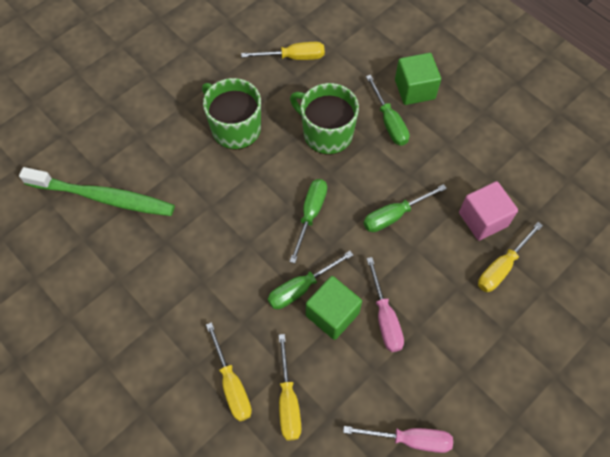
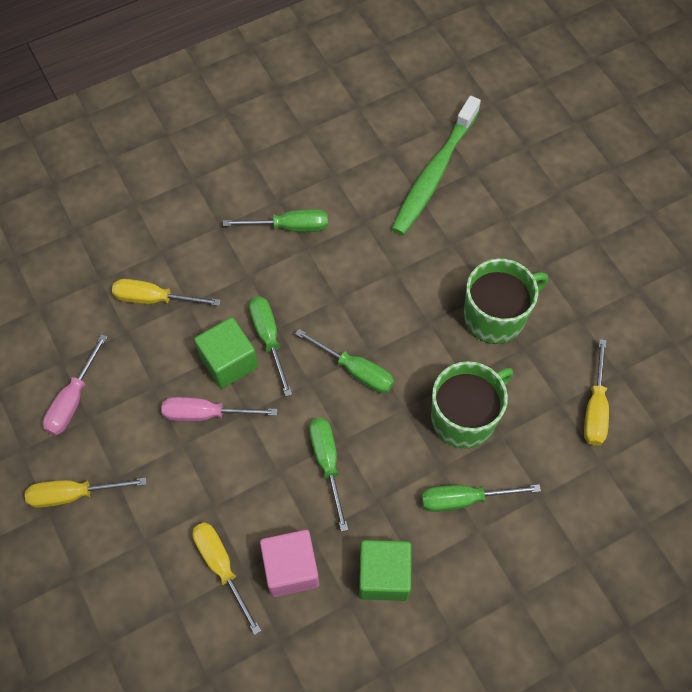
camera: 105 degrees right, 0 degrees up
(183, 302) = (289, 227): none -> green screwdriver
(232, 384) = (190, 254): yellow screwdriver -> yellow screwdriver (74, 494)
(414, 89) = (511, 550): green cube -> green cube (384, 576)

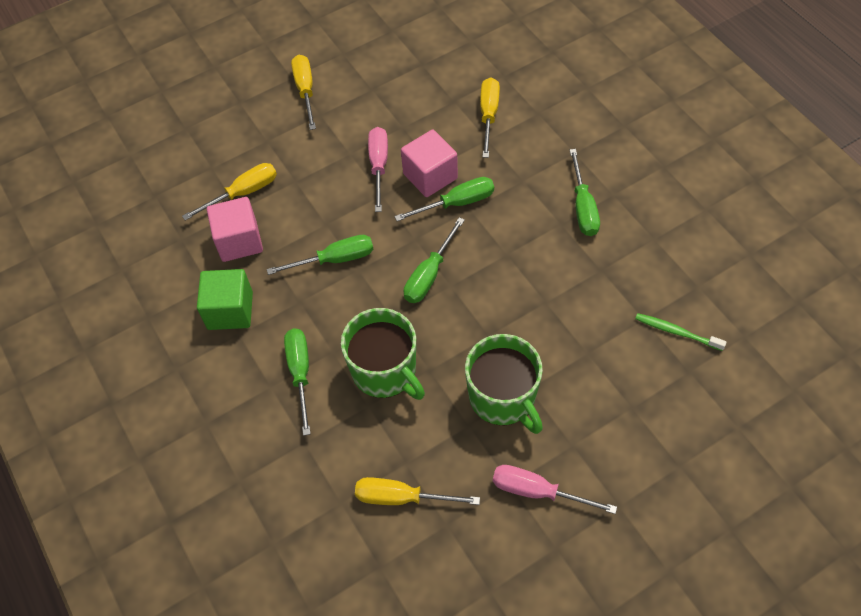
camera: 90 degrees right, 5 degrees down
(73, 399) = (387, 77): pink screwdriver -> pink screwdriver (537, 491)
(229, 362) = (430, 176): green cube -> pink cube
(434, 174) = (676, 332): green toothbrush -> green toothbrush, size x0.47

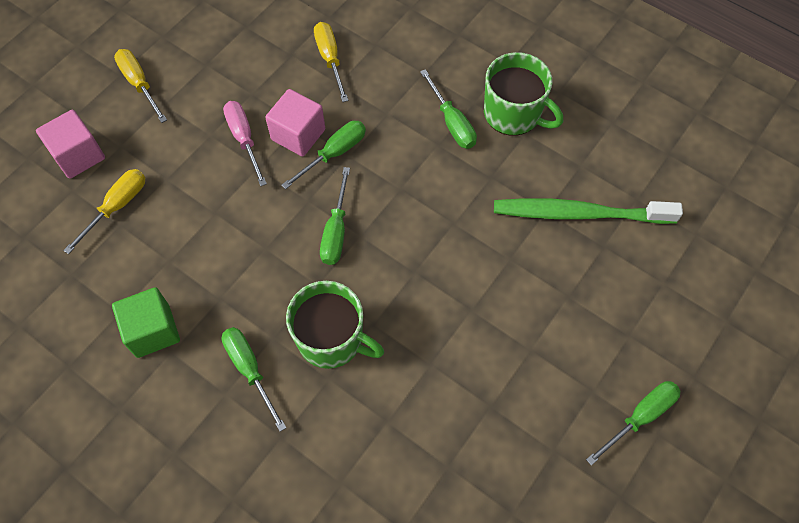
camera: 25 degrees left, 5 degrees up
(239, 241) = (133, 257): pink cube -> pink cube (78, 155)
(334, 259) = (238, 245): green screwdriver -> green screwdriver (640, 417)
(402, 498) = (397, 456): yellow screwdriver -> none
(503, 398) = (451, 327): green mug -> green mug (513, 114)
(537, 491) = (517, 404): pink screwdriver -> none
(676, 332) = (579, 213): green toothbrush -> green toothbrush, size x2.13

